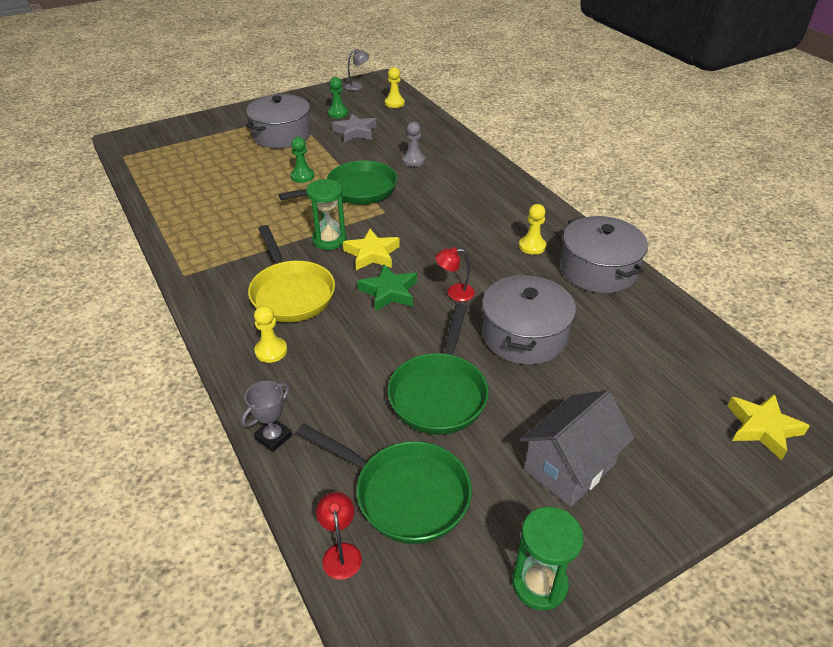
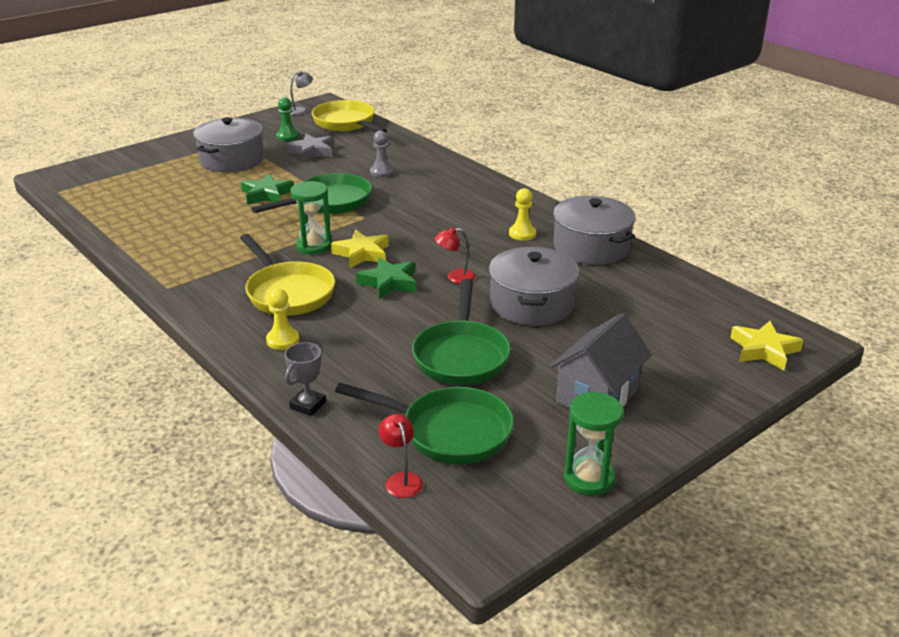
camera: 10 degrees left, 10 degrees down
(302, 176) = (267, 194): green pawn -> green star
(394, 103) = (346, 123): yellow pawn -> yellow pan

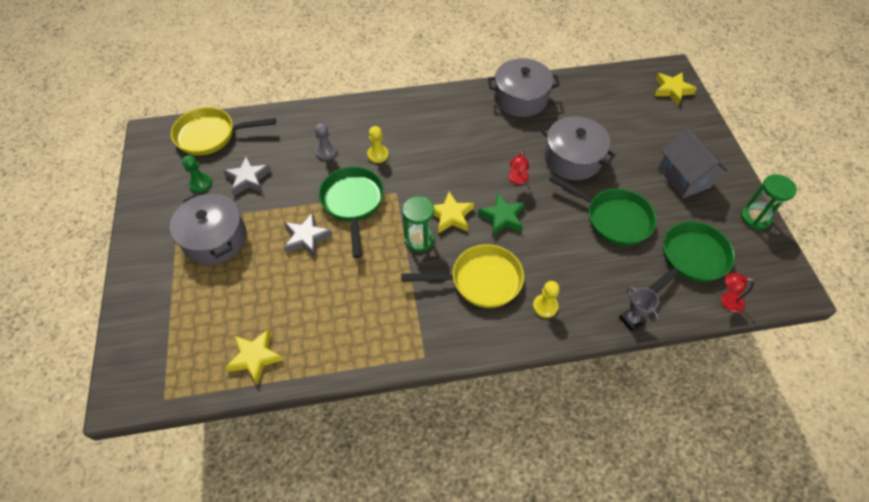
camera: 60 degrees left, 25 degrees up
(118, 212) = (255, 357): none -> yellow star
(267, 194) = (306, 237): green star -> grey star
(301, 110) = (151, 154): grey lamp -> none
(522, 234) = (481, 121): yellow pawn -> yellow pawn (378, 155)

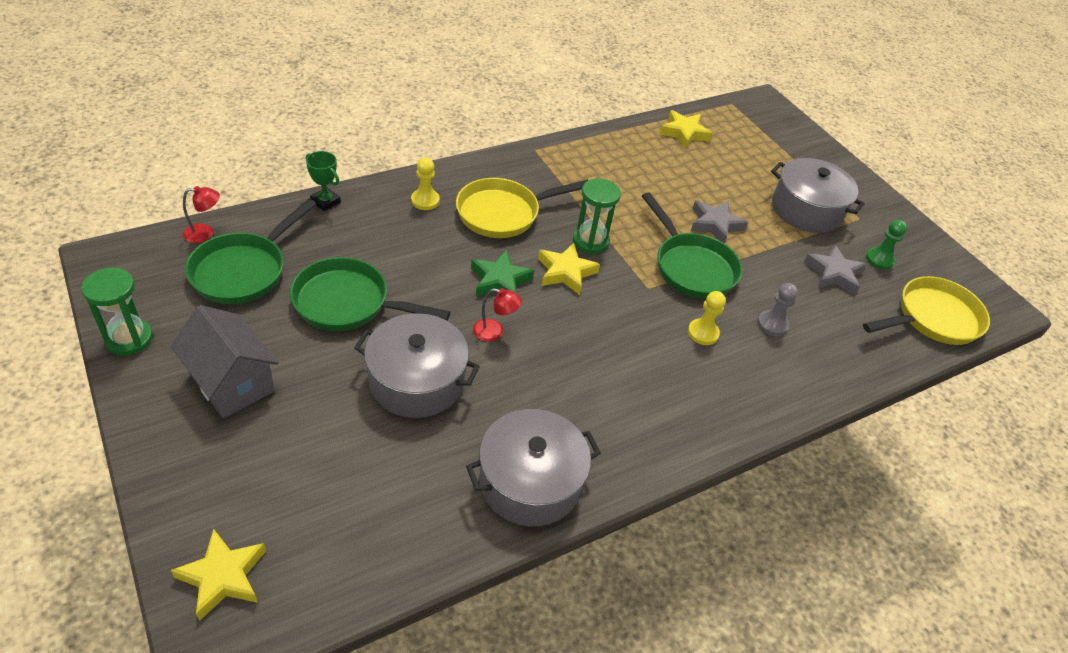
camera: 155 degrees right, 10 degrees down
(517, 180) = (494, 332): red lamp -> red lamp turned 105 degrees clockwise
(631, 320) = (325, 202): grey trophy -> green trophy

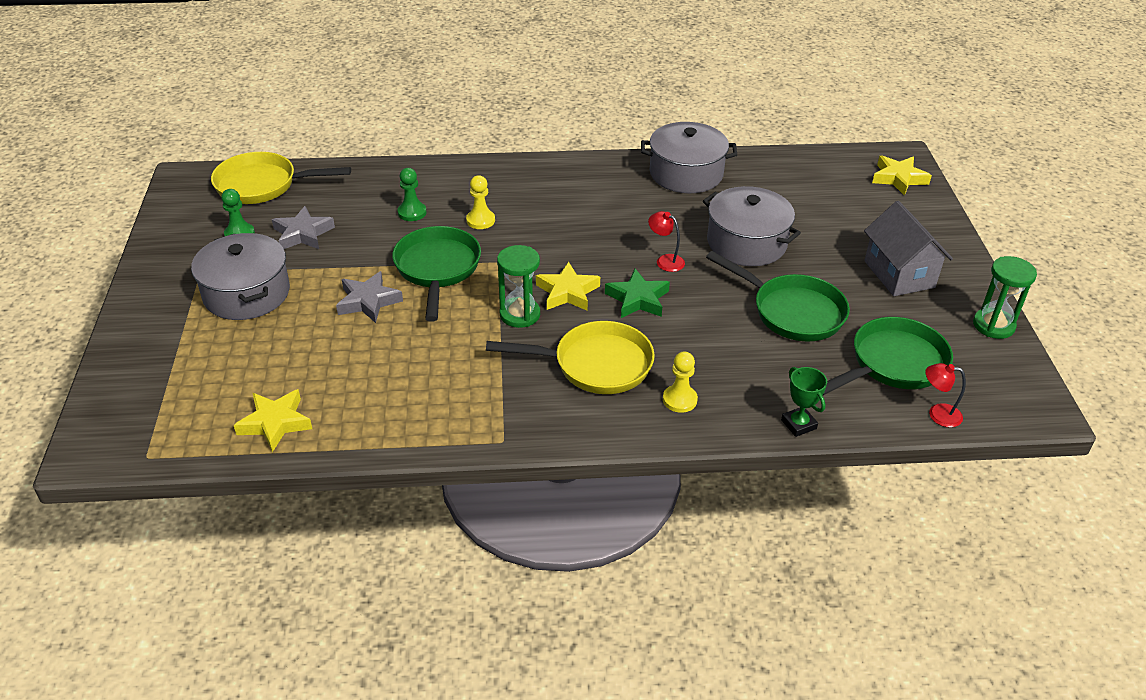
camera: 150 degrees left, 5 degrees down
(772, 324) = (412, 212): grey pawn -> green pawn

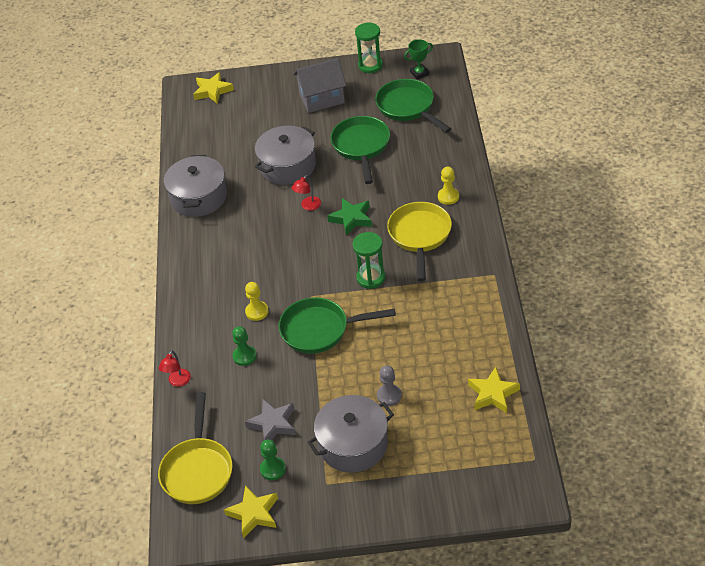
camera: 85 degrees left, 5 degrees up
(309, 325) = (389, 395): none -> grey pawn
(368, 301) = (359, 365): grey star -> none
(567, 292) = (345, 255): yellow star -> yellow star (254, 514)
(792, 311) = (361, 147): green pan -> green pan turned 45 degrees counterclockwise
(798, 424) = (463, 147): green trophy -> green trophy (419, 73)
(937, 414) = (448, 94): red lamp -> red lamp (178, 382)

